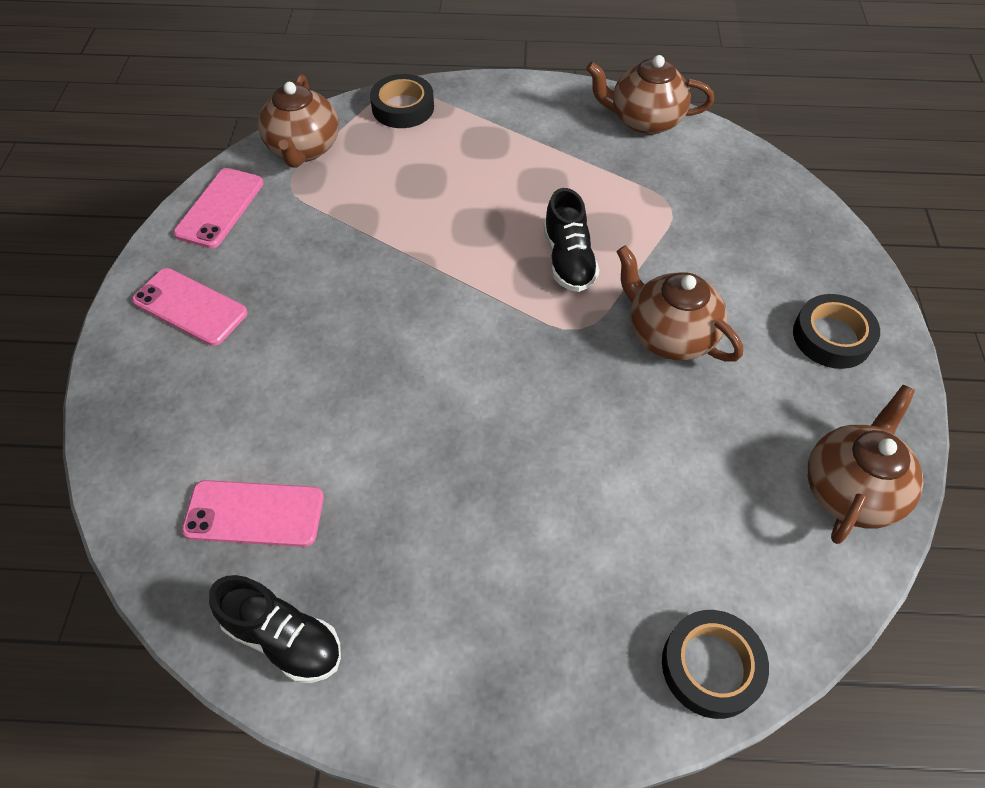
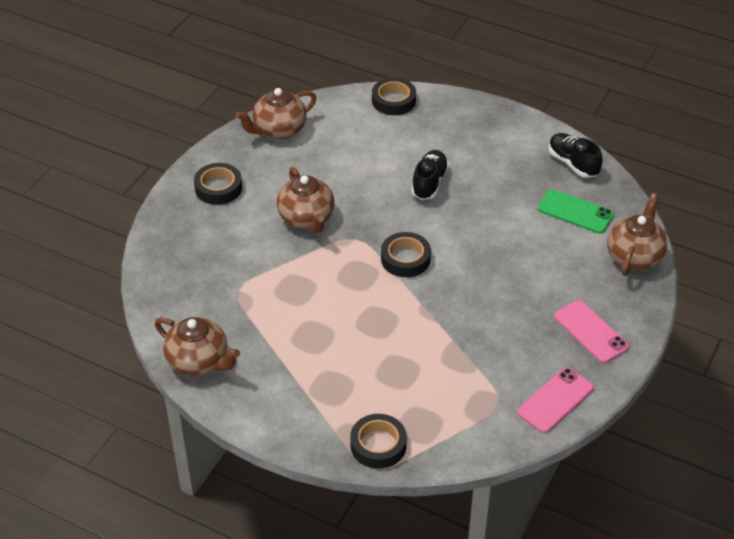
camera: 155 degrees left, 10 degrees down
(254, 514) = (575, 212): pink phone -> green phone
(304, 149) = (475, 432): brown teapot -> brown teapot (634, 256)
(490, 323) = (405, 259): none -> black tape
(568, 260) = (333, 279): black shoe -> black shoe (429, 183)

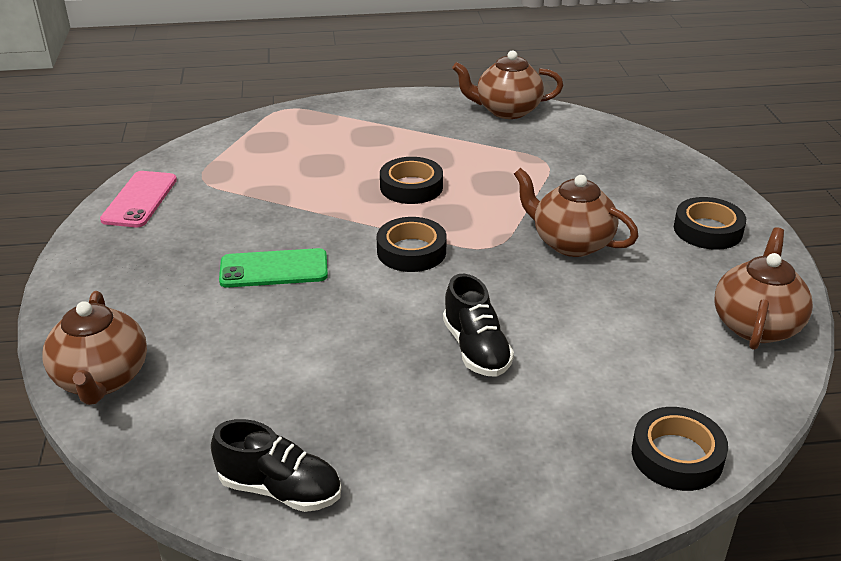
camera: 145 degrees right, 10 degrees down
(378, 445) = (292, 120): black tape -> black tape (411, 187)
(575, 212) = (228, 405): green phone -> green phone (274, 269)
(590, 332) = (128, 269): pink phone -> none

